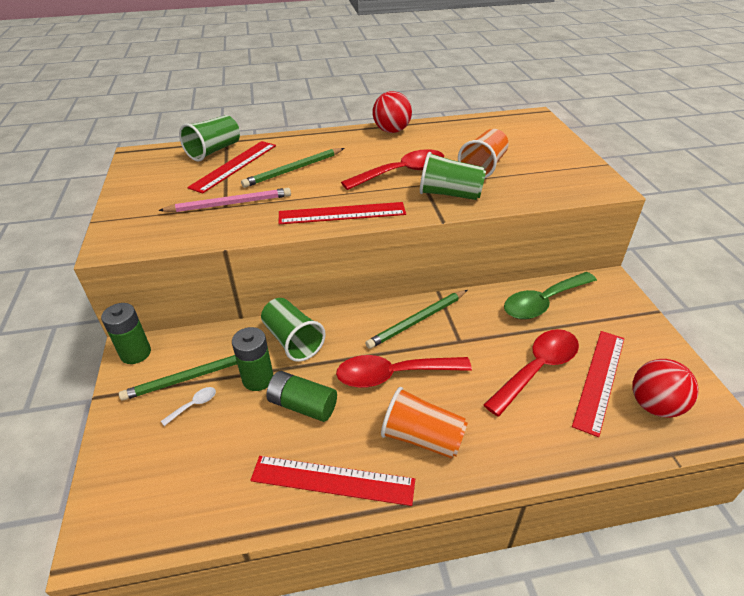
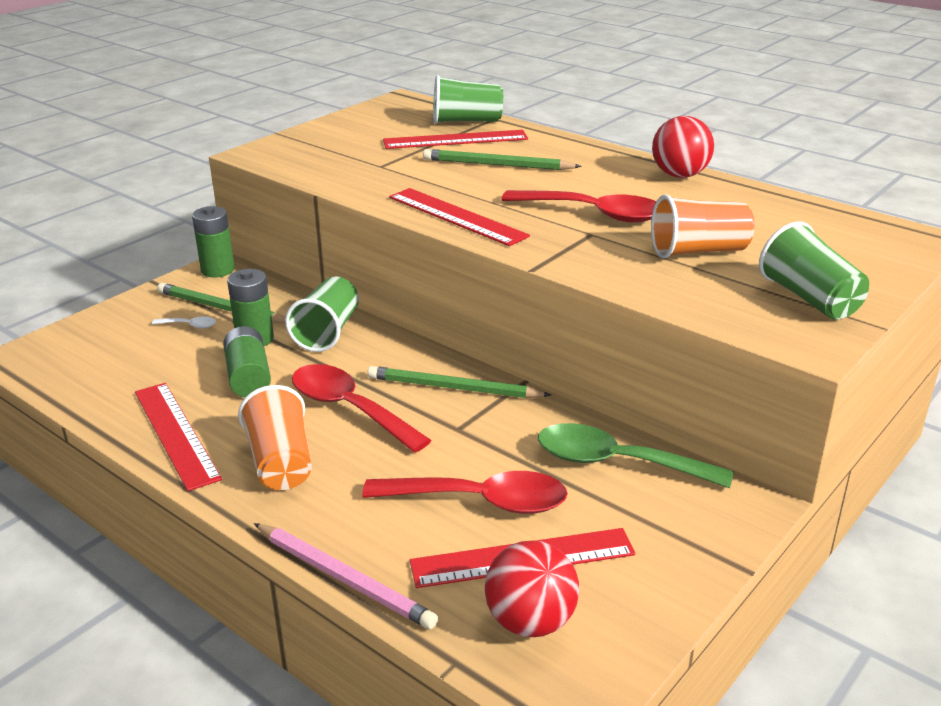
camera: 50 degrees right, 10 degrees down
(229, 204) = (387, 165): pink pencil -> pink pencil (344, 578)
(450, 194) = (596, 254): green cup -> green cup (809, 299)

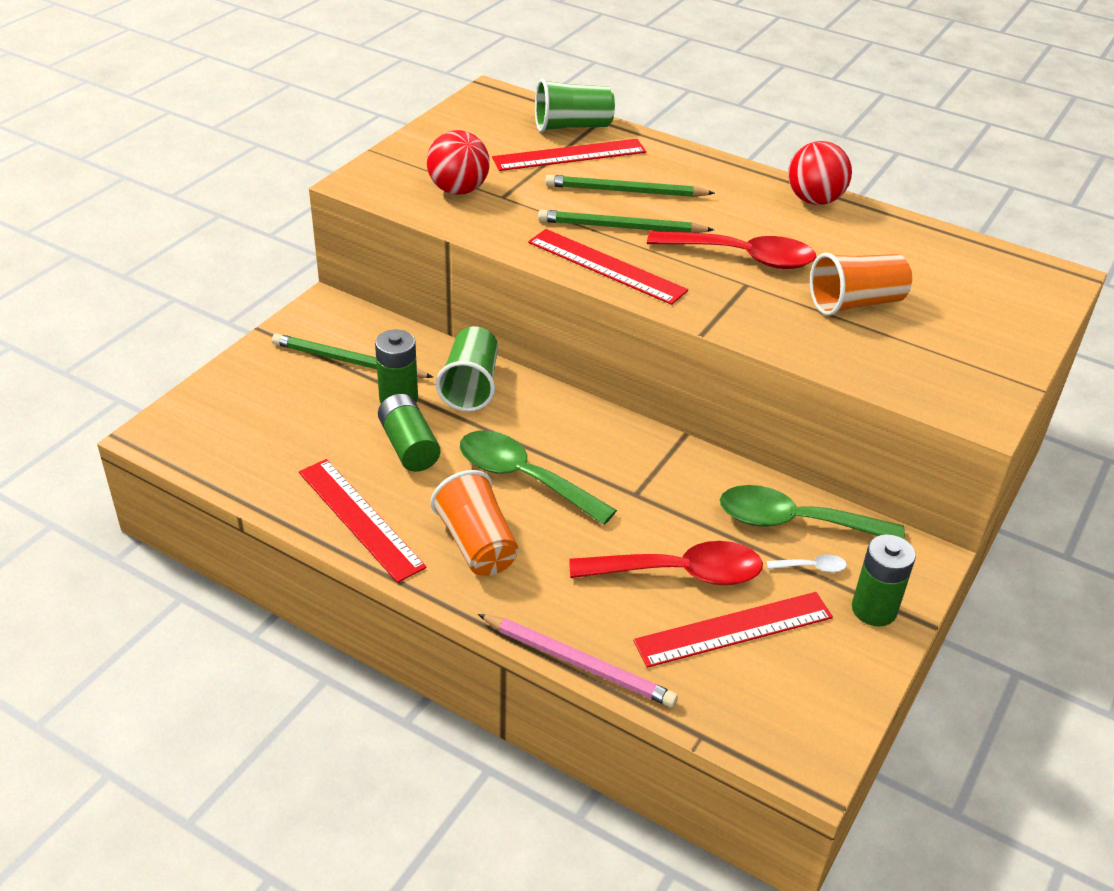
camera: 10 degrees left, 10 degrees up
(189, 325) = (323, 385): white spoon -> white spoon (812, 567)
(218, 270) = (325, 310): green battery -> green battery (874, 609)
(349, 408) = (523, 478): red spoon -> green spoon
(453, 388) = (619, 447): green pencil -> green pencil (621, 227)
(530, 621) = (756, 691): red ball -> red ball (458, 190)
(809, 299) = (970, 358): green cup -> none

